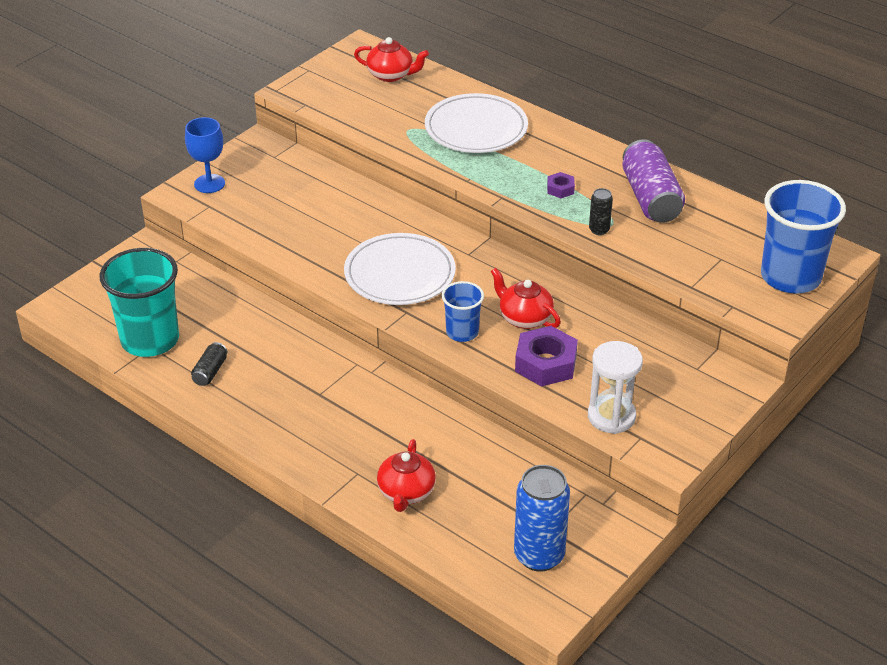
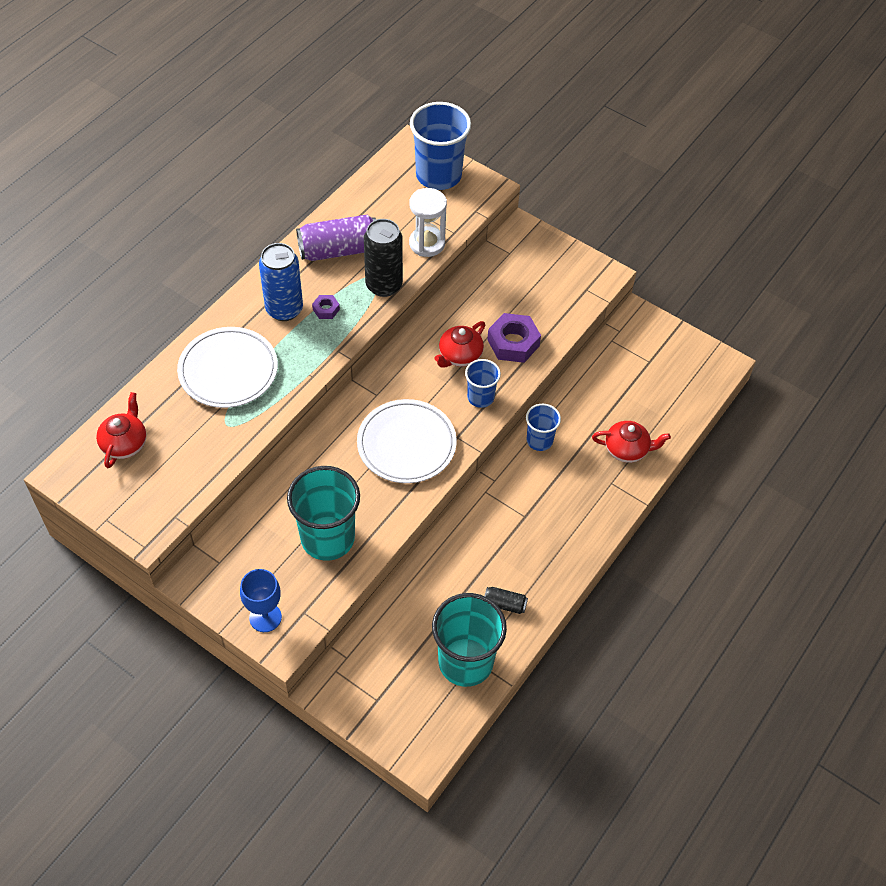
camera: 95 degrees left, 15 degrees up
(289, 220) = (327, 538): none -> turquoise cup
(425, 413) = (539, 440): none -> blue cup
(539, 555) = (674, 368): blue can -> blue can (284, 309)
(599, 230) = (384, 285): black can -> black can, size x2.09
(611, 416) = (567, 305): white hourglass -> white hourglass (427, 243)

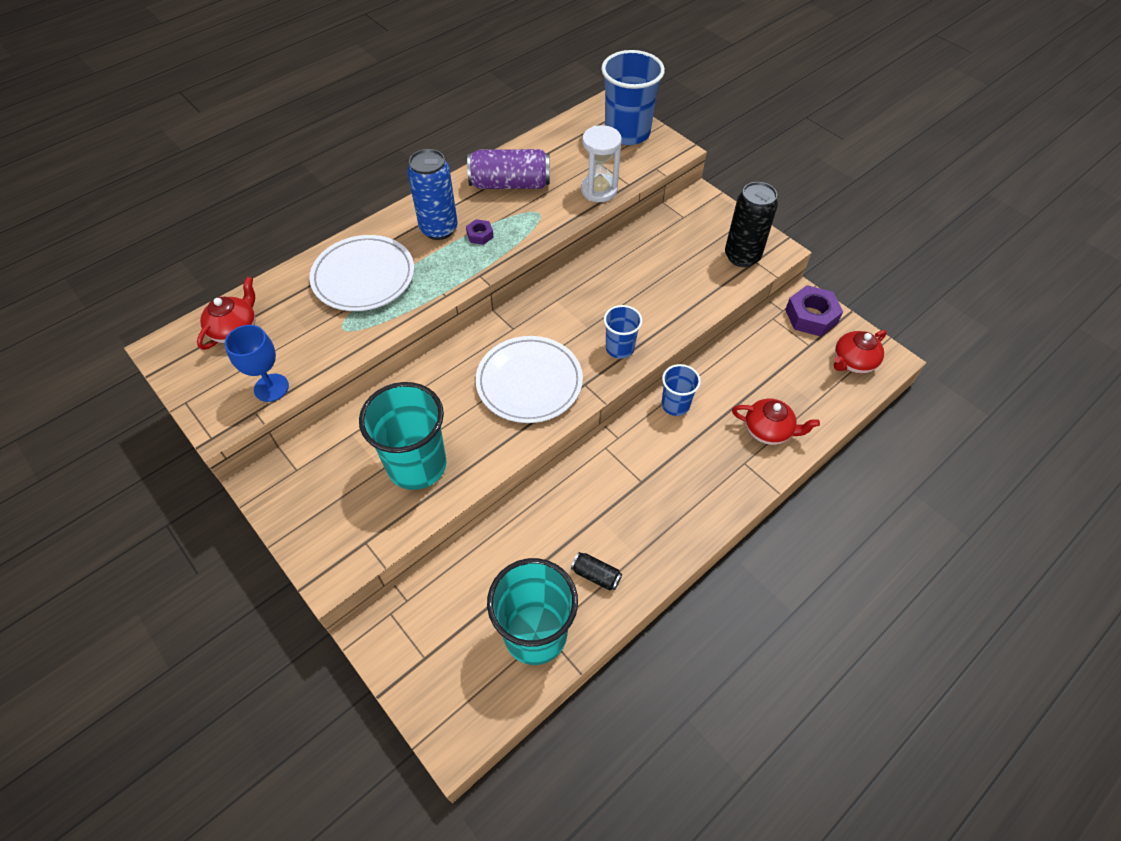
camera: 15 degrees right, 0 degrees up
(265, 617) = (322, 539): blue goblet -> blue goblet (271, 388)
(384, 285) = (544, 221): black can -> black can (742, 256)
(459, 356) = (608, 304): red teapot -> red teapot (853, 362)
(513, 343) = (667, 300): purple nut -> purple nut (811, 316)

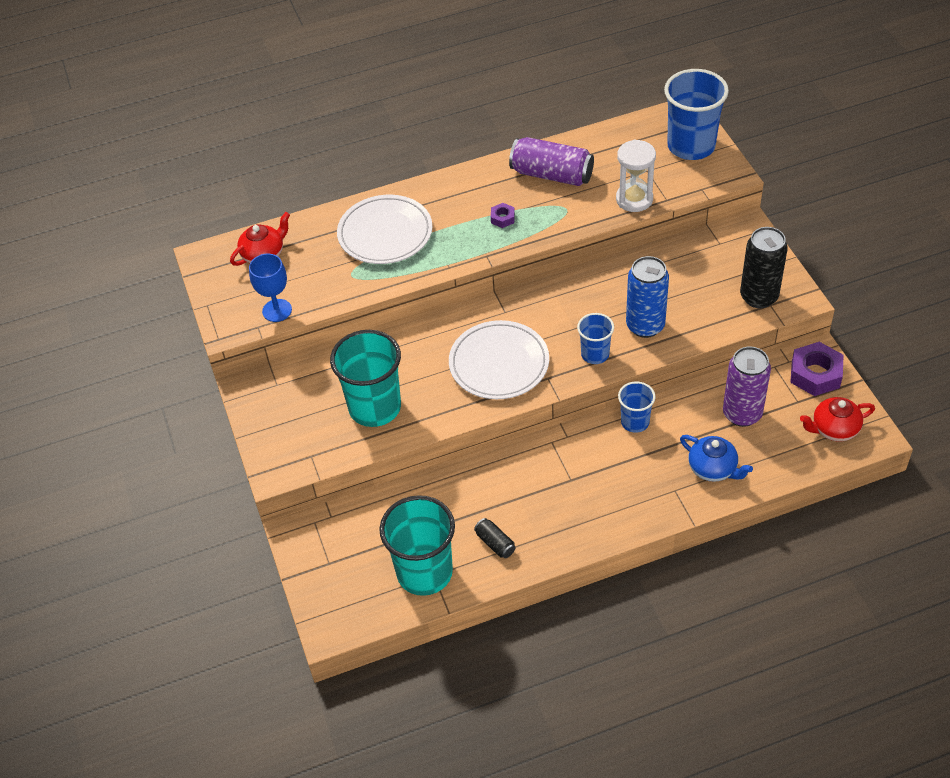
camera: 25 degrees right, 5 degrees down
(439, 229) = (468, 204): blue can -> blue can (645, 326)
(767, 370) = (742, 414): none -> purple can
(768, 430) = (713, 468): red teapot -> blue teapot

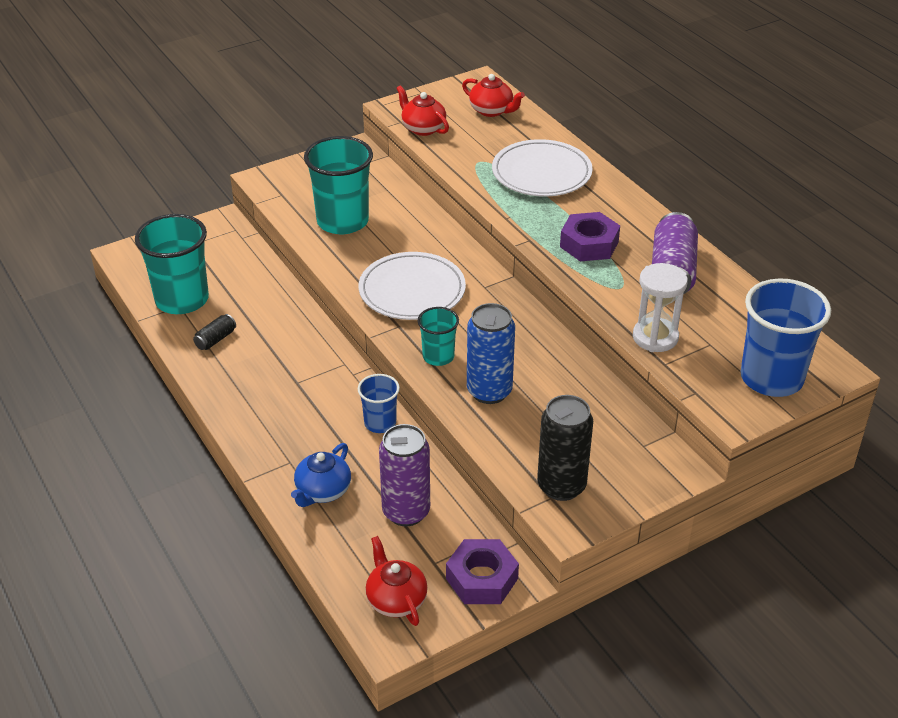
camera: 75 degrees right, 10 degrees down
(277, 310) = (423, 128): blue goblet -> red teapot
(502, 218) = (589, 244): purple nut -> purple nut, size x1.99
(595, 354) = (438, 356): blue cup -> turquoise cup

